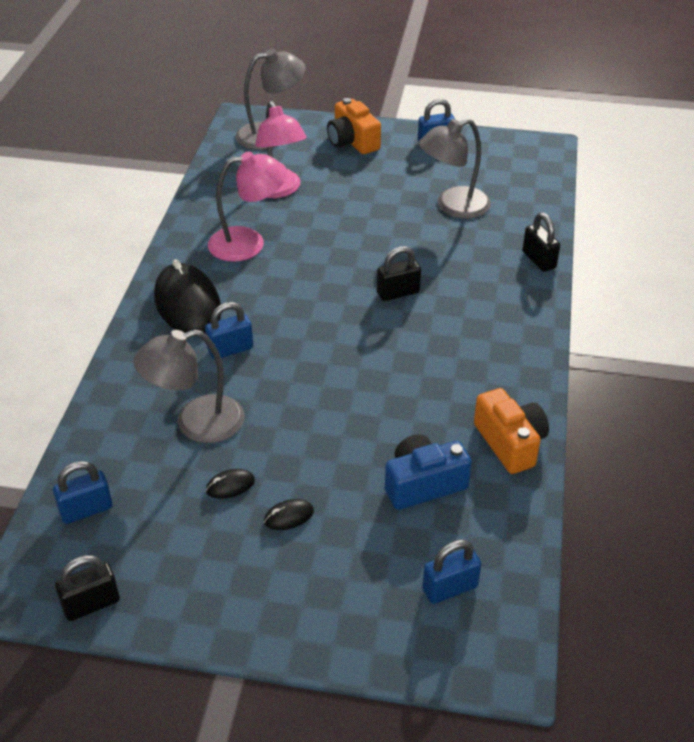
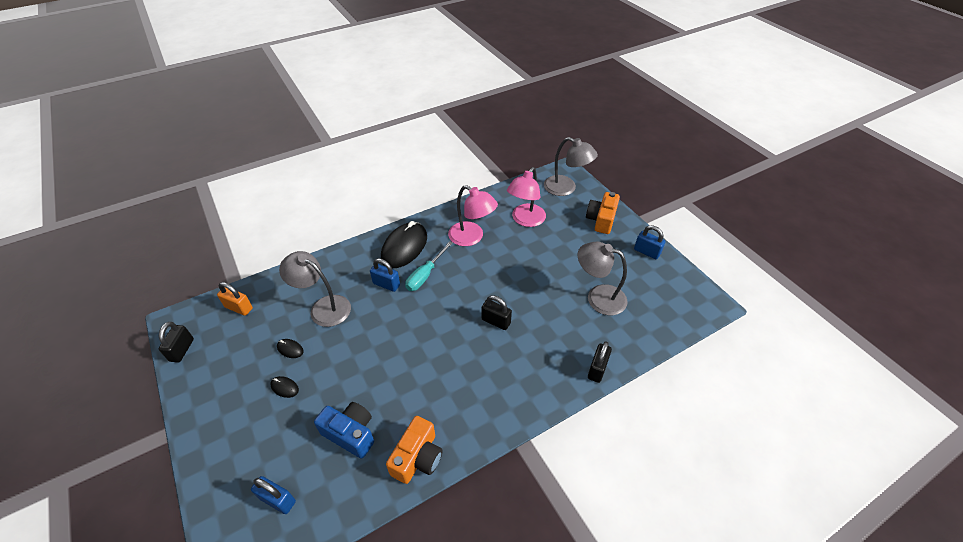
camera: 50 degrees right, 5 degrees up
(86, 510) = (239, 308): blue padlock -> orange padlock
(91, 604) = (182, 350): black padlock -> black padlock turned 75 degrees clockwise
(258, 310) = (425, 275): none -> turquoise screwdriver

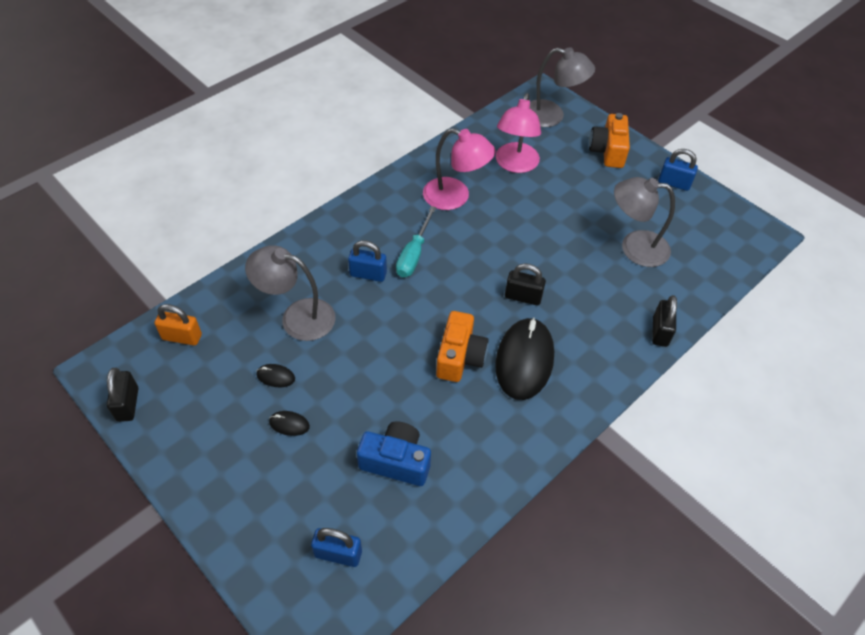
camera: 15 degrees left, 5 degrees up
(404, 247) = (373, 223): black mouse -> black mouse (524, 360)
(417, 457) = (488, 471): orange camera -> orange camera (460, 357)

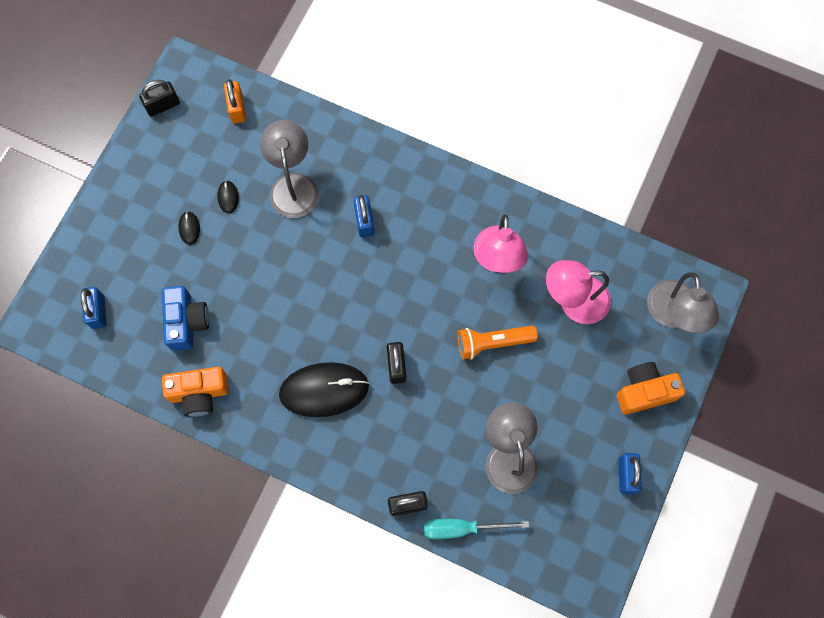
camera: 70 degrees right, 20 degrees up
(414, 254) = (405, 250): turquoise screwdriver -> turquoise screwdriver (462, 528)
(460, 357) = (306, 334): orange camera -> orange camera (199, 393)
(529, 225) = (492, 343): none -> orange flashlight

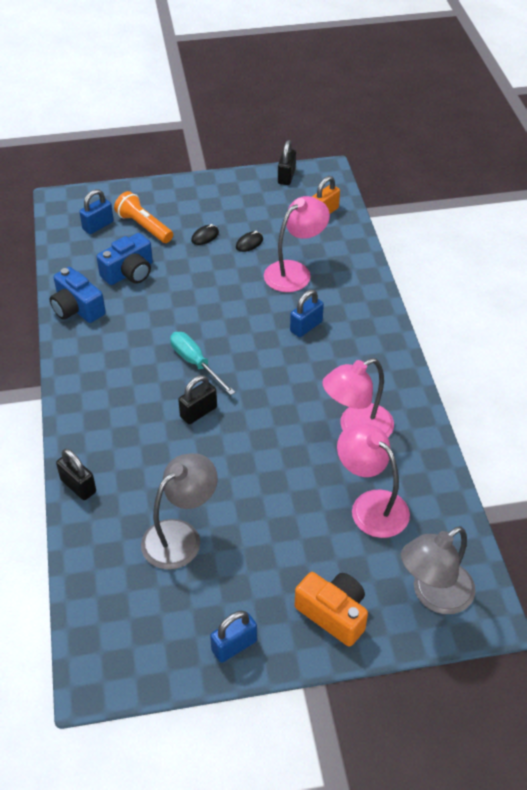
camera: 55 degrees right, 25 degrees down
(163, 105) = (286, 176): black padlock -> black padlock turned 75 degrees clockwise
(199, 393) = (77, 308): orange camera -> blue camera
(293, 185) = (295, 271): grey lamp -> pink lamp
(324, 390) = (139, 378): black mouse -> none
(462, 528) = (84, 537): turquoise screwdriver -> turquoise screwdriver (195, 363)
(492, 343) = (277, 466): orange flashlight -> orange flashlight (144, 226)

